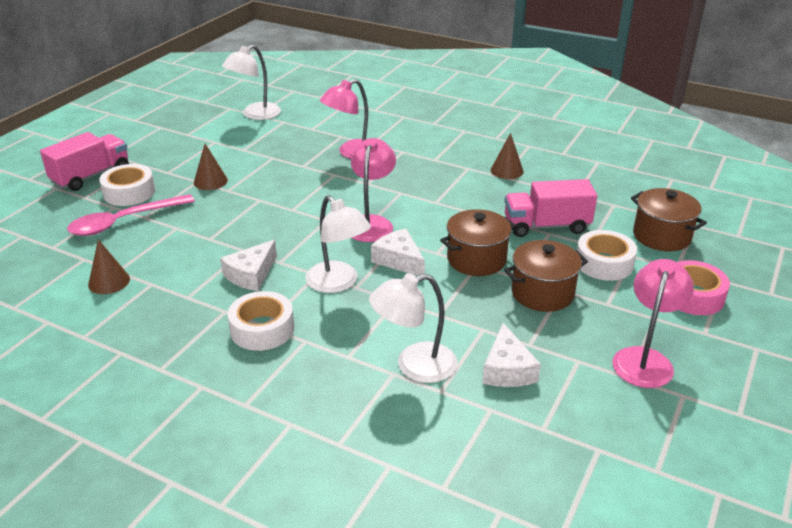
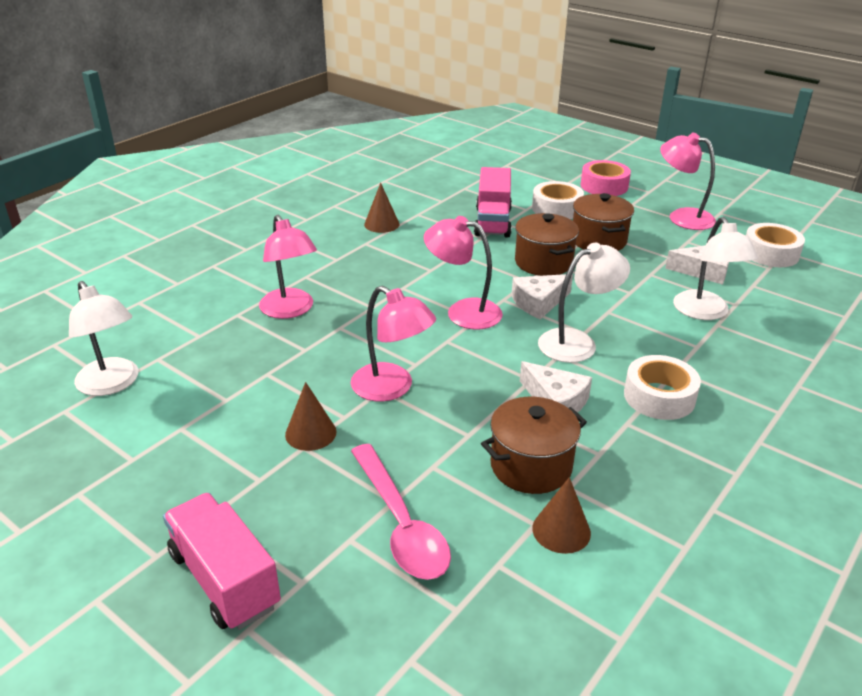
camera: 80 degrees left, 0 degrees up
(129, 192) = (308, 523): white tape -> white tape (770, 253)
(261, 203) = (392, 388): none -> pink lamp
(661, 236) = (520, 180): brown pot -> brown pot (531, 466)

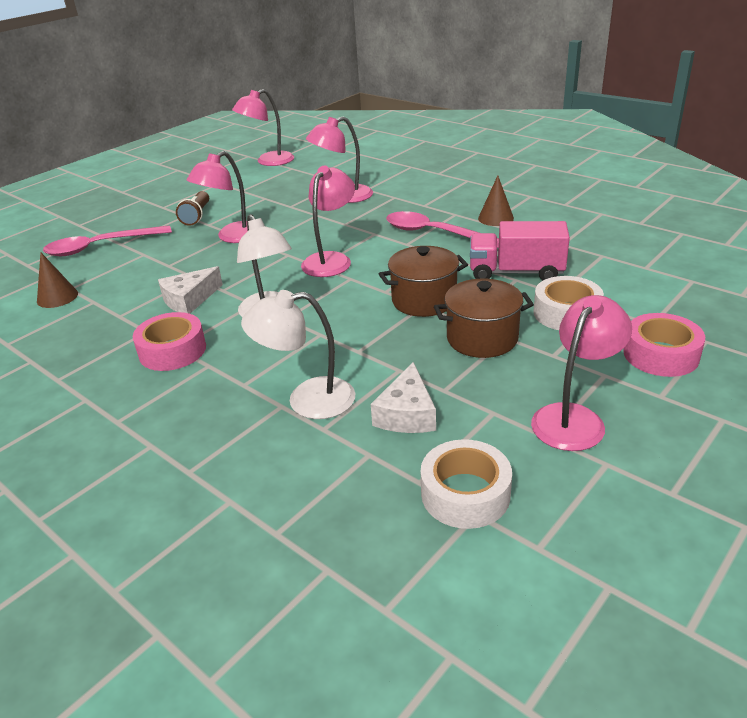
camera: 95 degrees right, 0 degrees up
(112, 384) = (268, 161): white lamp -> pink lamp
(224, 579) = (94, 207): pink truck -> none
(310, 433) = (197, 216): brown cone -> brown flashlight
(409, 255) = (434, 233): none -> pink spoon
(531, 466) = (123, 288): brown pot -> none
(539, 303) = (342, 296): white cheese -> none
(659, 396) = (172, 351): white tape -> pink tape

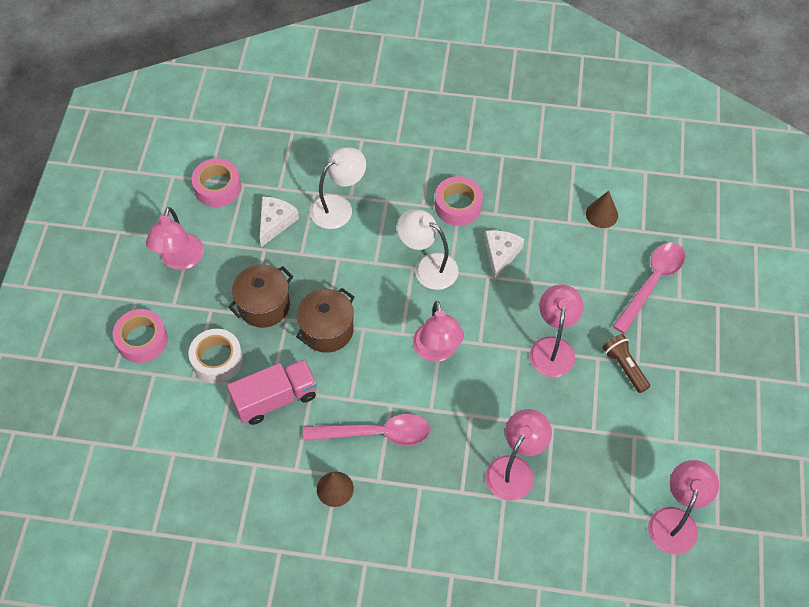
camera: 145 degrees right, 25 degrees up
(407, 413) = (275, 222): white cheese -> white cheese turned 45 degrees clockwise
(465, 494) = (217, 187): white tape -> pink tape

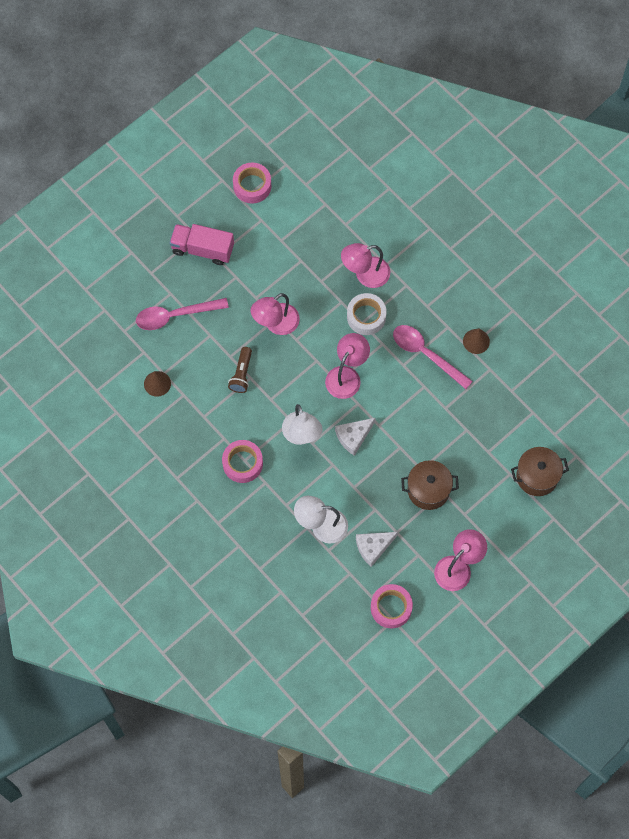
camera: 140 degrees left, 10 degrees up
(142, 340) = (523, 526): pink tape -> pink tape (252, 186)
(217, 360) = (485, 475): white tape -> white tape (366, 317)
(275, 399) = (469, 421): pink truck -> pink truck (202, 249)
(327, 330) = (402, 442): brown pot -> brown pot (537, 476)
(500, 255) = (249, 407): white cheese -> white cheese (353, 437)
(624, 367) = (246, 281): brown flashlight -> brown flashlight (241, 374)
(675, 520) = (305, 184): pink lamp -> none

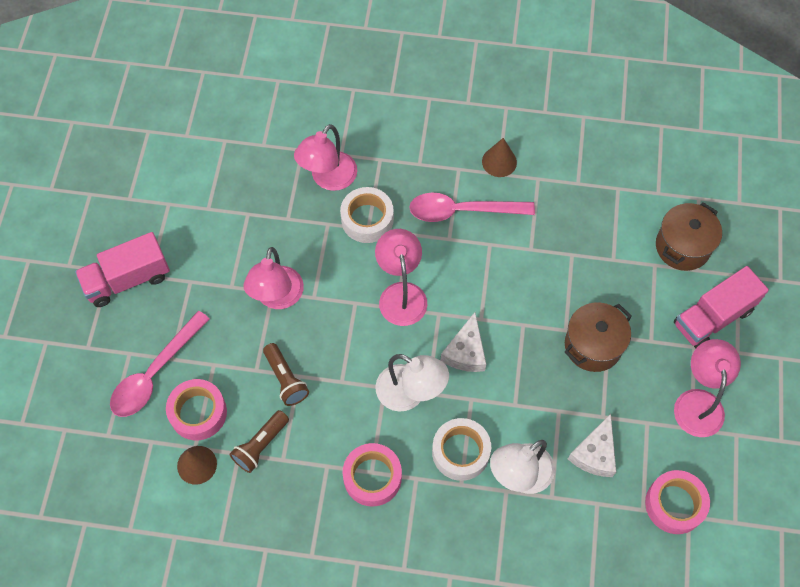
camera: 40 degrees left, 5 degrees down
(198, 399) = (261, 445): none -> brown flashlight
(252, 186) = (129, 177): pink tape -> pink tape (198, 413)
(301, 488) = (460, 452): none -> white tape
(514, 529) = (713, 317): none -> pink truck

